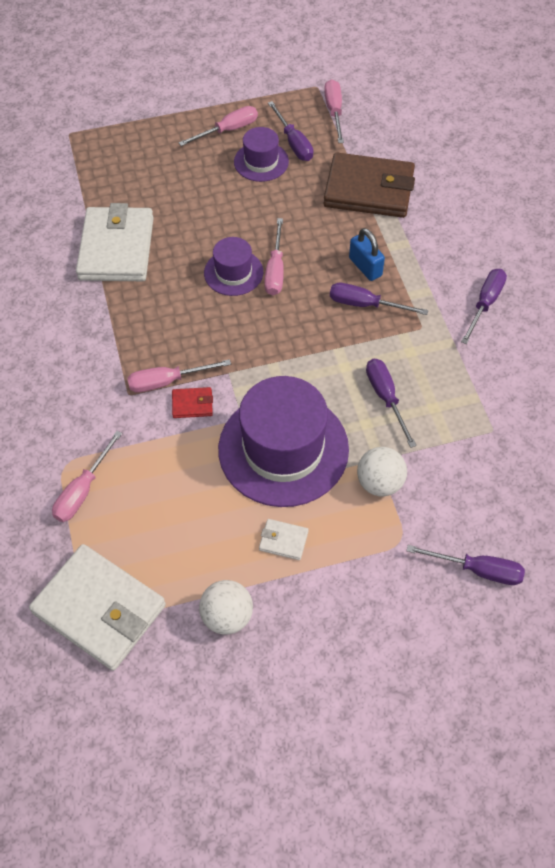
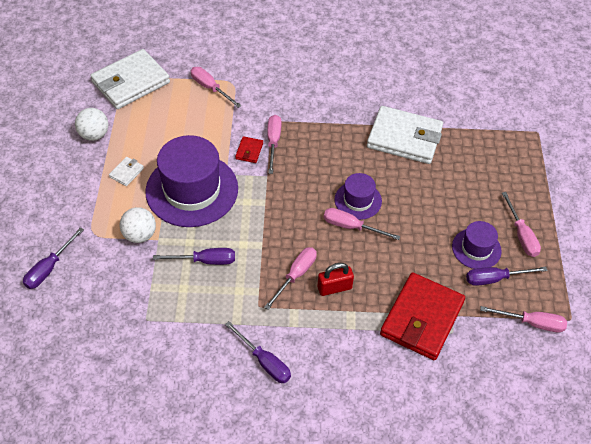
camera: 105 degrees right, 5 degrees down
(365, 267) = (334, 288): blue padlock -> red padlock
(365, 304) = (296, 275): purple screwdriver -> pink screwdriver
(369, 190) = (421, 318): brown wallet -> red wallet

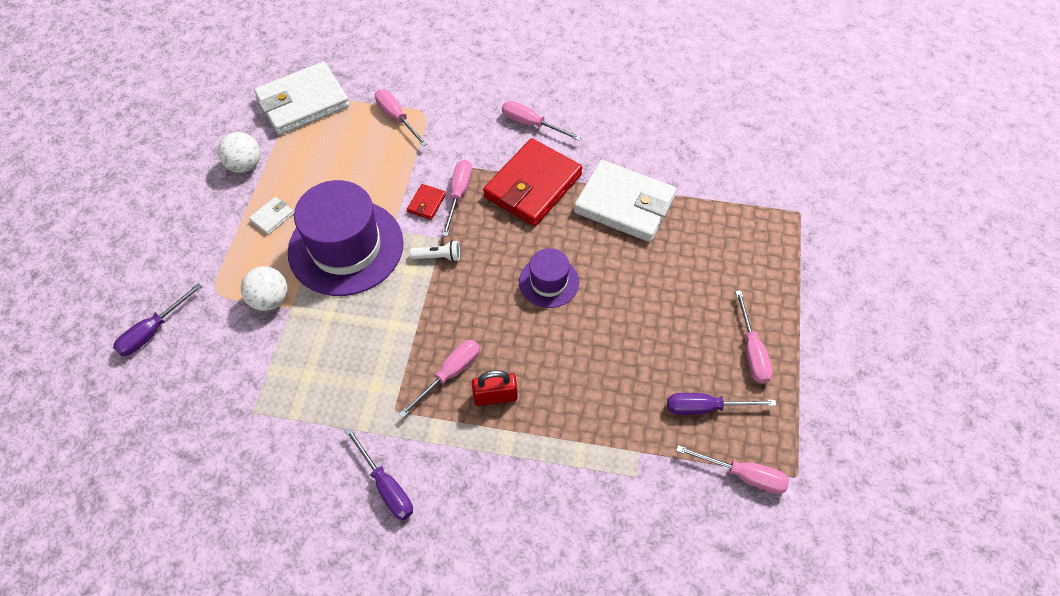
camera: 10 degrees right, 5 degrees up
(205, 261) = (342, 342): purple screwdriver -> none
(267, 190) = (438, 257): none -> white flashlight
(351, 227) = (533, 316): pink screwdriver -> pink screwdriver (531, 124)
(421, 318) = (598, 451): red wallet -> red wallet (532, 186)
(476, 249) = (689, 363): purple hat -> none

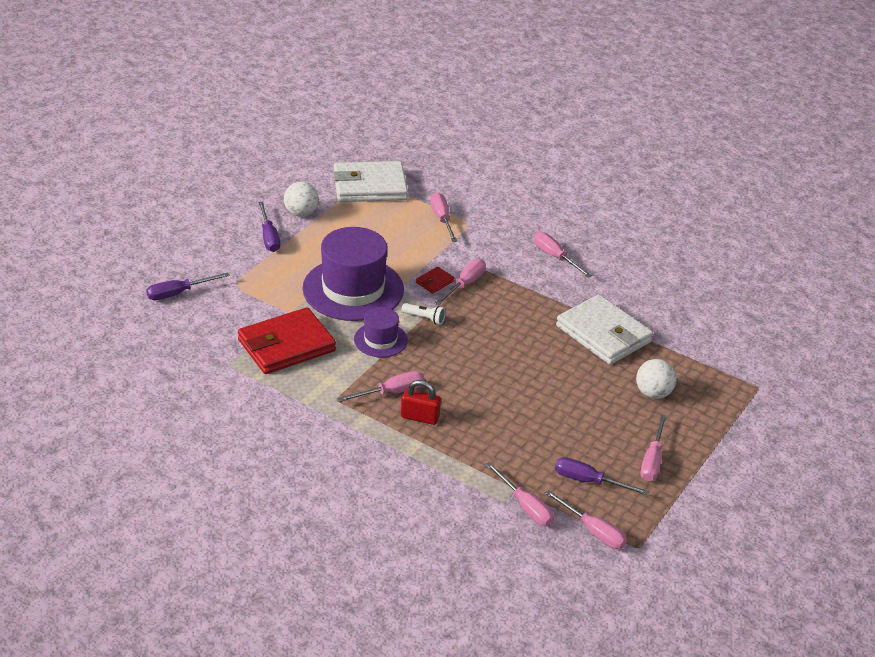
camera: 20 degrees right, 20 degrees down
(270, 299) = (276, 303): white ball -> white ball (653, 393)
(272, 217) = (305, 252): white wallet -> none
(386, 486) = (304, 440): purple screwdriver -> purple screwdriver (269, 237)
(532, 186) = (531, 298): red wallet -> red wallet (286, 345)
(549, 282) = (506, 363): purple hat -> purple hat (380, 340)
(660, 473) = (525, 506): none -> pink screwdriver

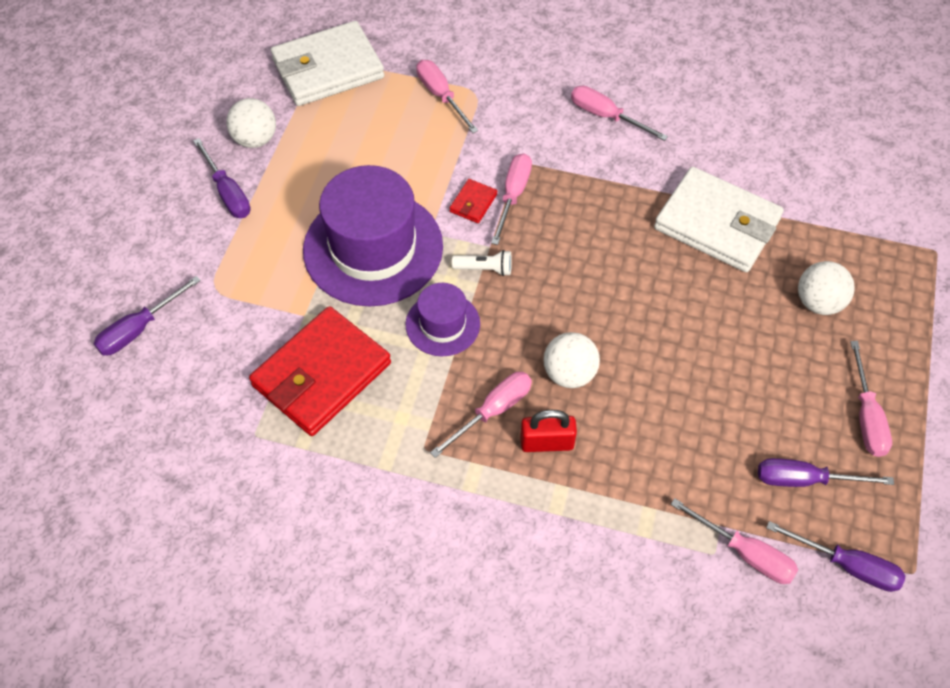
camera: 15 degrees left, 20 degrees up
(454, 386) = (569, 373): none -> white ball
(593, 531) = (847, 565): pink screwdriver -> purple screwdriver

